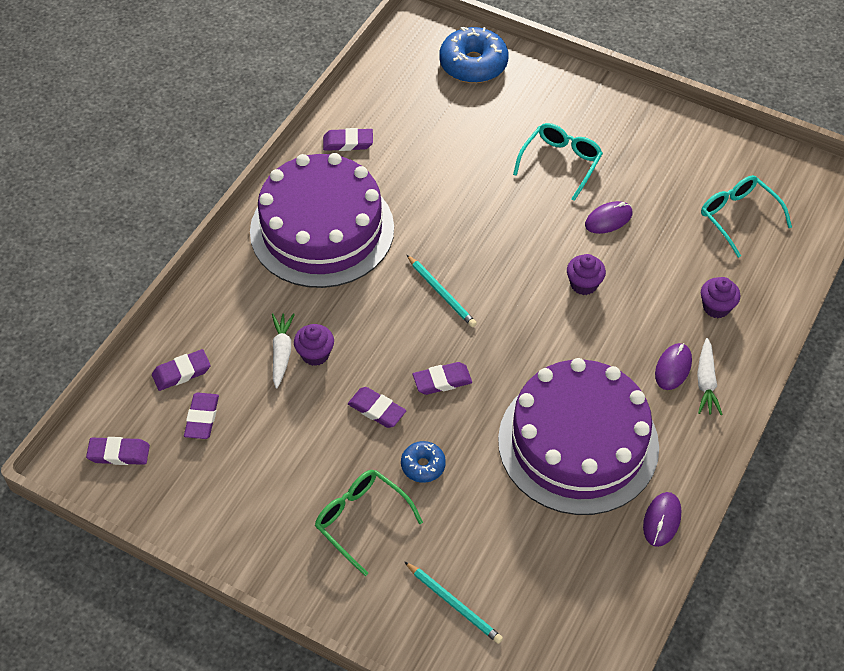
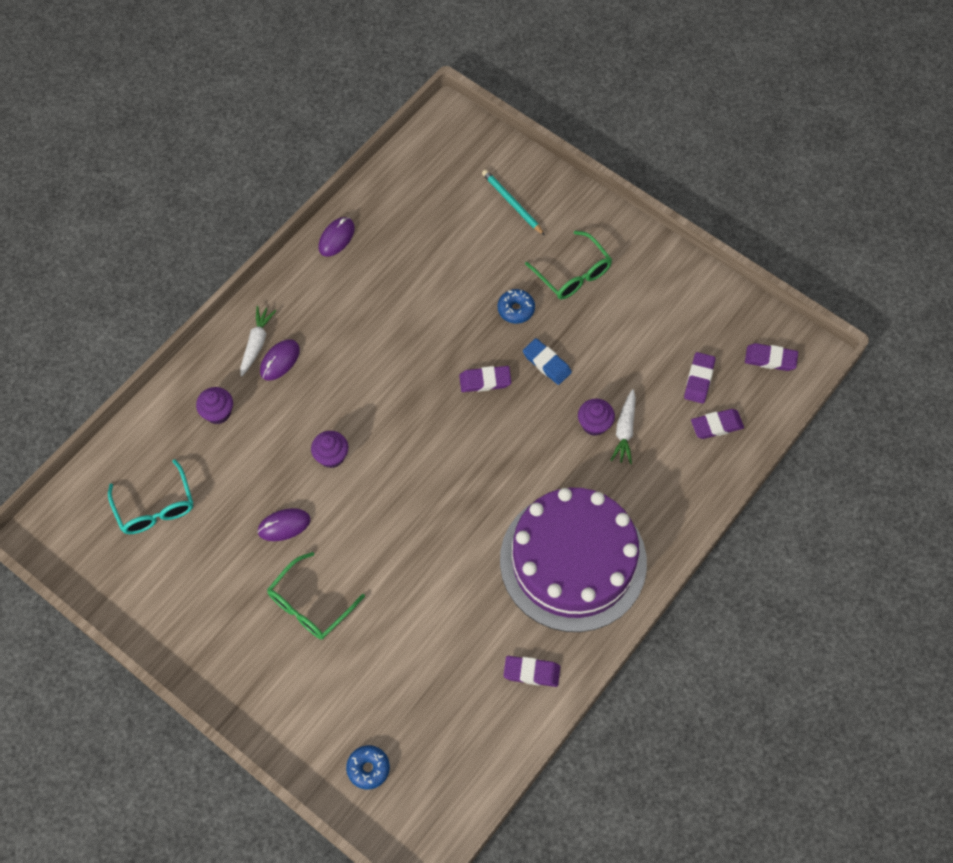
camera: 170 degrees left, 10 degrees up
(376, 410) = (547, 363): purple eraser -> blue eraser
(441, 293) = (467, 469): turquoise pencil -> none
(473, 64) = (368, 768): blue donut -> blue donut, size x0.53
(561, 163) = (310, 605): turquoise glasses -> green glasses
(578, 443) = (383, 308): purple cake -> none

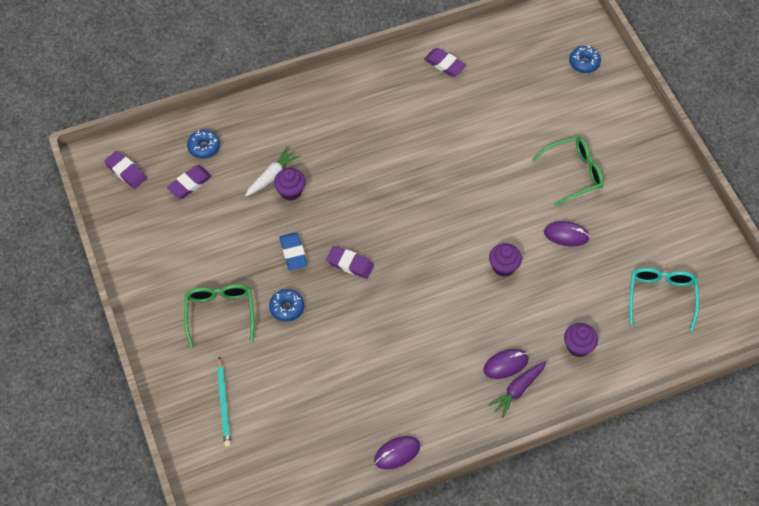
camera: 150 degrees left, 5 degrees down
(256, 343) = (518, 390): white carrot -> purple carrot
(573, 561) = (371, 113): purple cake -> none
(716, 425) = (204, 147): purple eraser -> blue donut

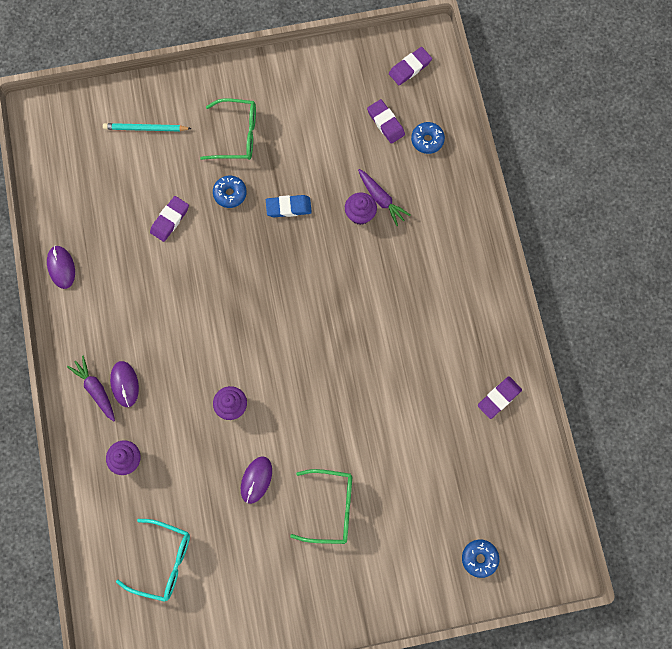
camera: 100 degrees right, 15 degrees up
(272, 176) = (381, 199): white carrot -> purple carrot
(350, 264) = (266, 258): purple eraser -> purple eraser (170, 220)
(574, 173) = (331, 508): green glasses -> green glasses turned 75 degrees counterclockwise

